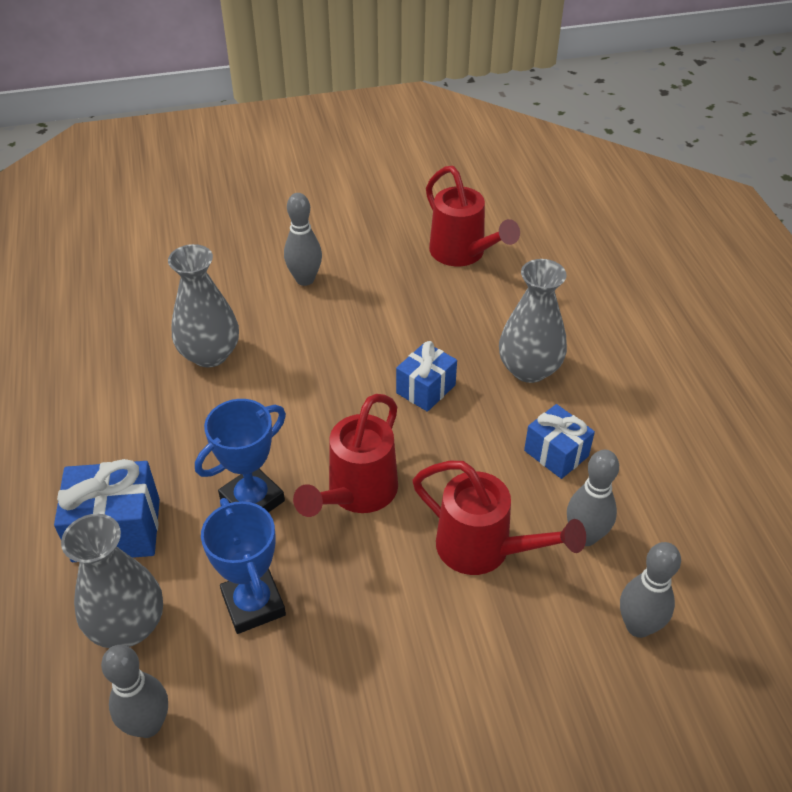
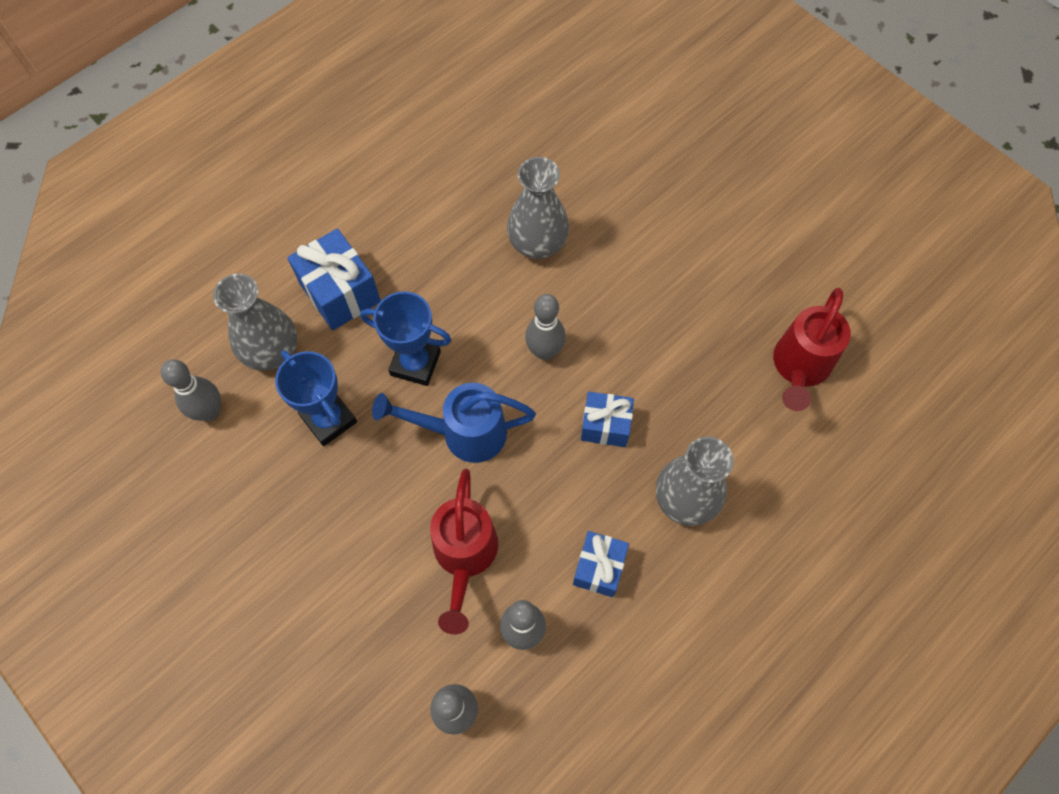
camera: 60 degrees right, 20 degrees up
(253, 604) = (329, 419): blue trophy -> blue trophy turned 75 degrees counterclockwise
(305, 279) = (670, 259): grey bowling pin -> grey bowling pin (544, 351)
(357, 494) = (464, 433): red watering can -> blue watering can

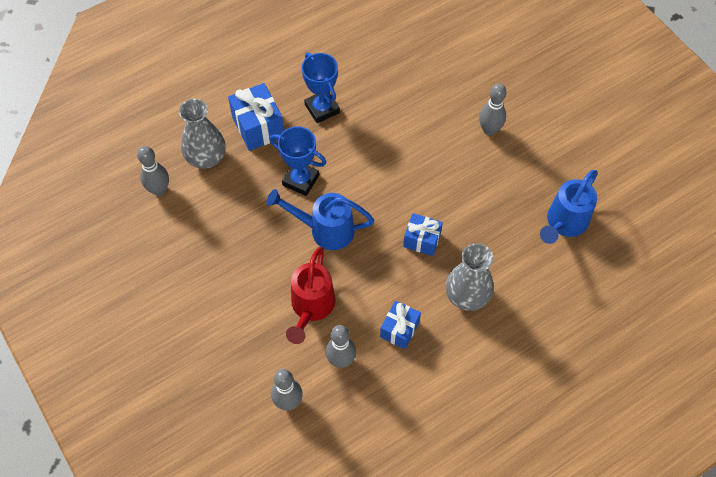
camera: 10 degrees right, 5 degrees down
(329, 419) = (236, 207): blue trophy -> blue trophy (322, 109)
(537, 243) = (398, 114): grey vase -> none
(544, 351) = (390, 186): grey bowling pin -> grey bowling pin (489, 130)
(799, 368) = (564, 223): red watering can -> blue watering can

